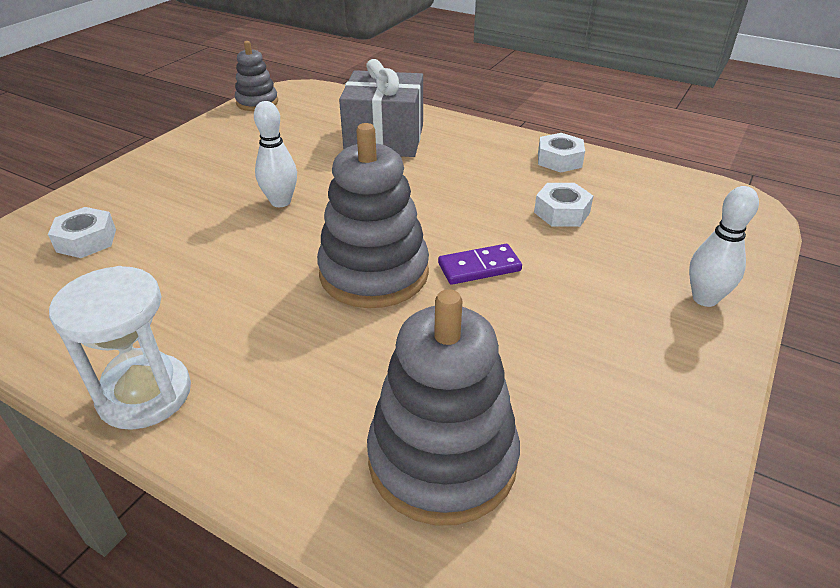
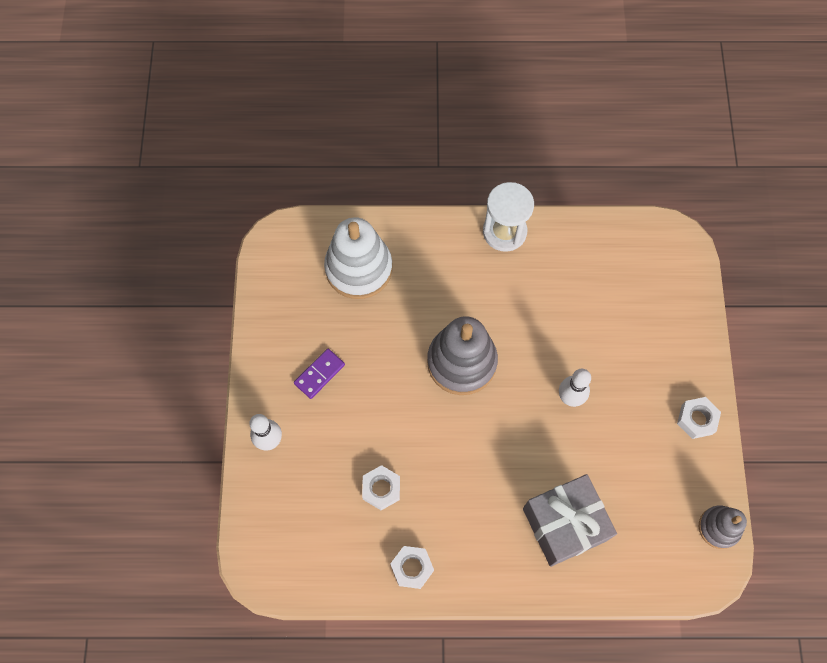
camera: 150 degrees right, 30 degrees up
(86, 240) = (645, 299): white nut -> white nut (696, 419)
(442, 459) = (359, 268): grey stacking toy -> white stacking toy
(479, 267) = (406, 400): purple domino -> purple domino (319, 374)

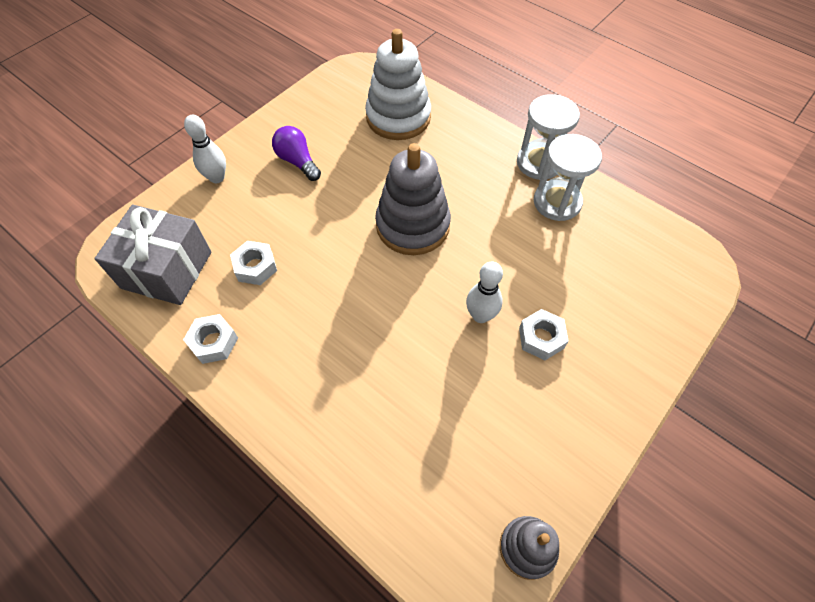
camera: 40 degrees right, 10 degrees down
(319, 374) = (298, 161): purple domino -> purple light bulb
(545, 260) = (557, 202): none -> white hourglass
(564, 524) = (374, 414): grey gift -> grey gift (167, 270)
(696, 419) = (592, 425): white nut -> white nut (541, 338)

